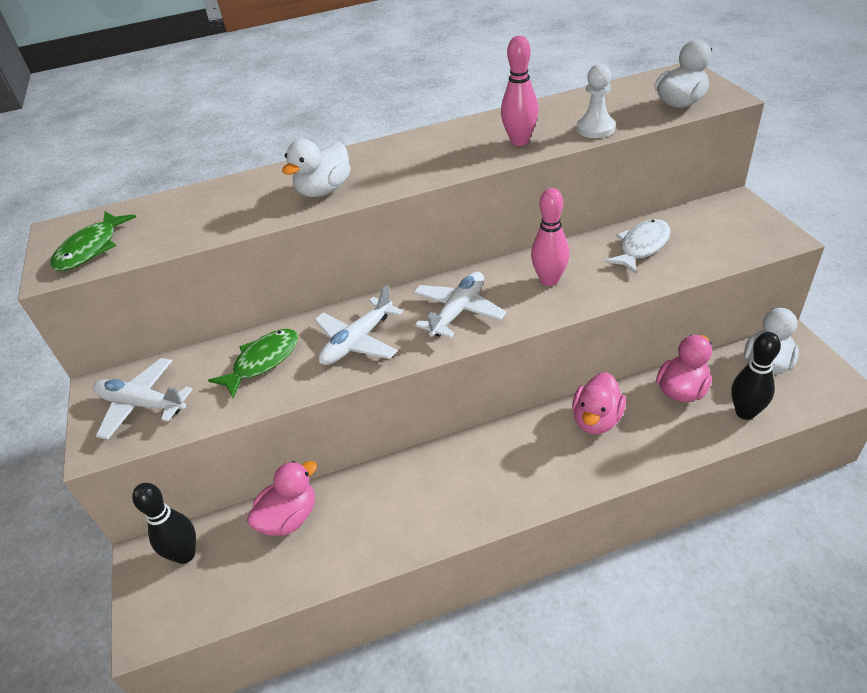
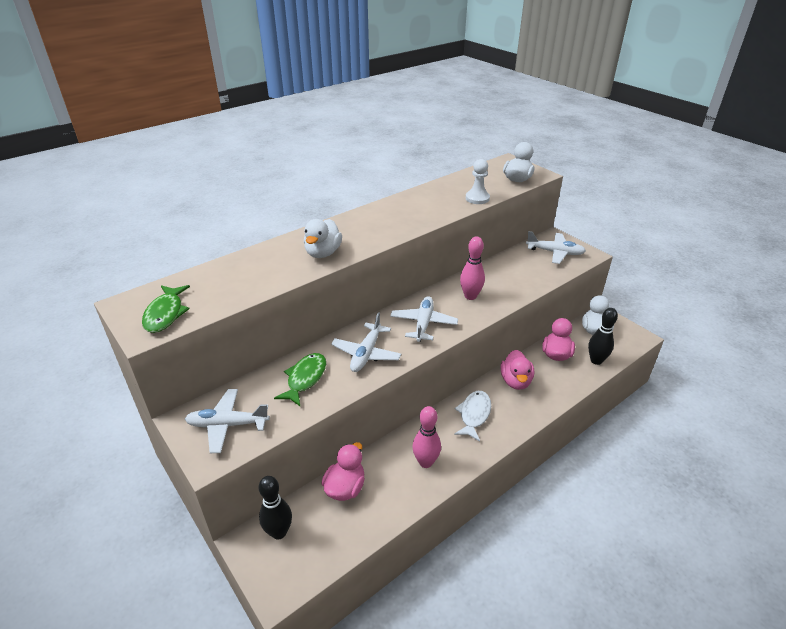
camera: 25 degrees left, 5 degrees down
(519, 141) = (435, 210): pink bowling pin -> pink bowling pin (425, 462)
(641, 247) = (514, 269): white fish -> white fish (474, 414)
(724, 228) = (555, 252): none -> white plane

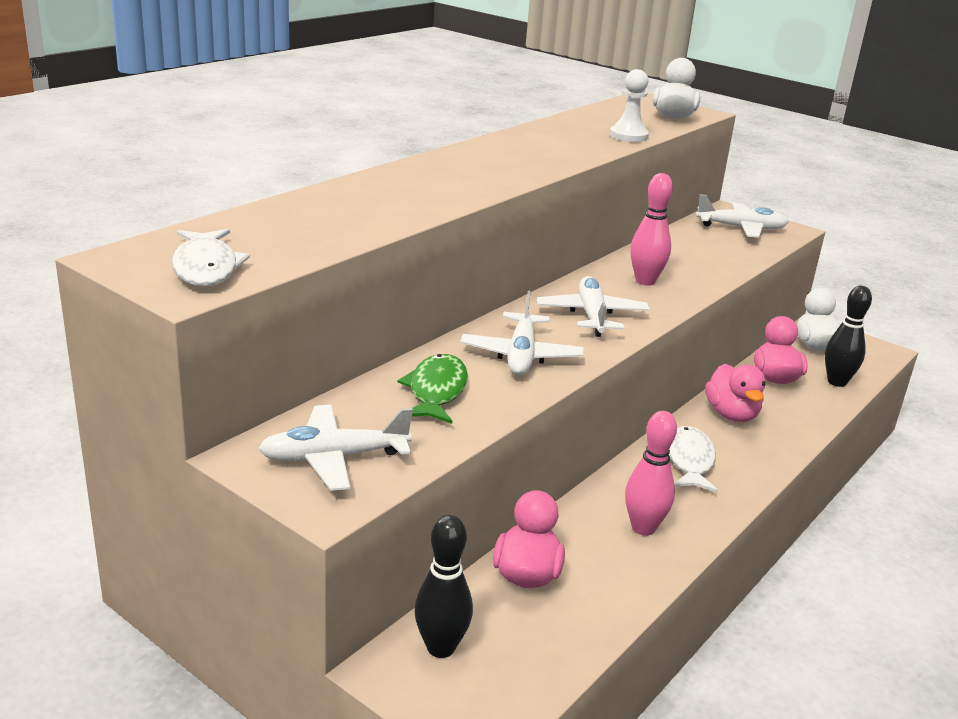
camera: 15 degrees left, 10 degrees down
(165, 314) = (206, 268): green fish -> white fish
(323, 253) = (429, 195): white duck -> none

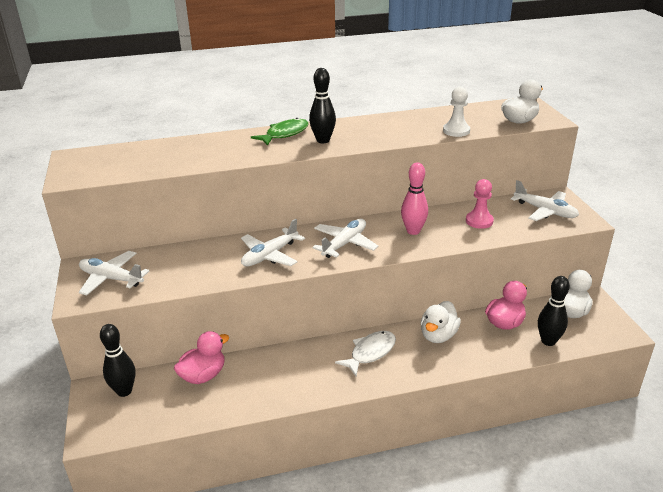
camera: 40 degrees right, 5 degrees up
(206, 268) = (94, 169): white fish -> none
(436, 391) = (200, 261): green fish -> green fish (284, 134)
(493, 170) = (323, 140): none -> black bowling pin
(643, 528) = (291, 378): pink bowling pin -> none
(695, 253) = (479, 221): none -> pink pawn
(731, 414) = (438, 335): pink duck -> white duck

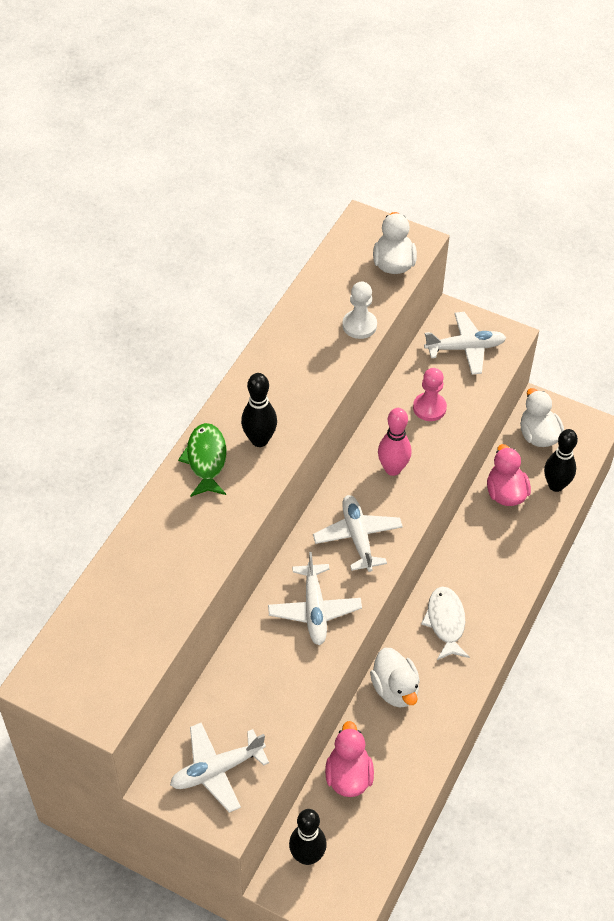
camera: 50 degrees left, 20 degrees up
(438, 335) = (473, 554): white duck -> white duck (395, 689)

